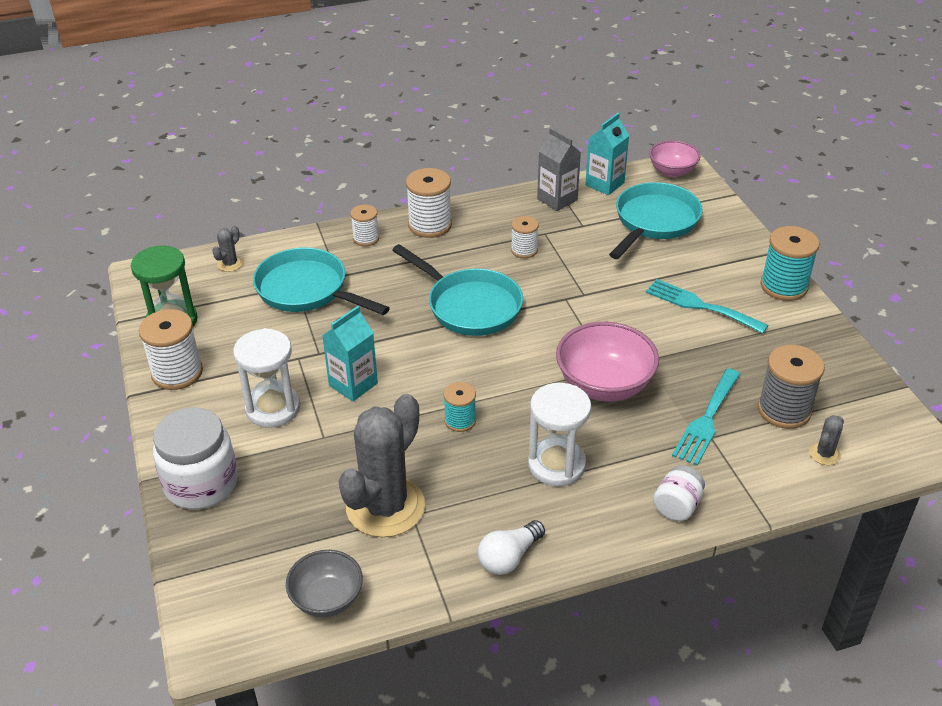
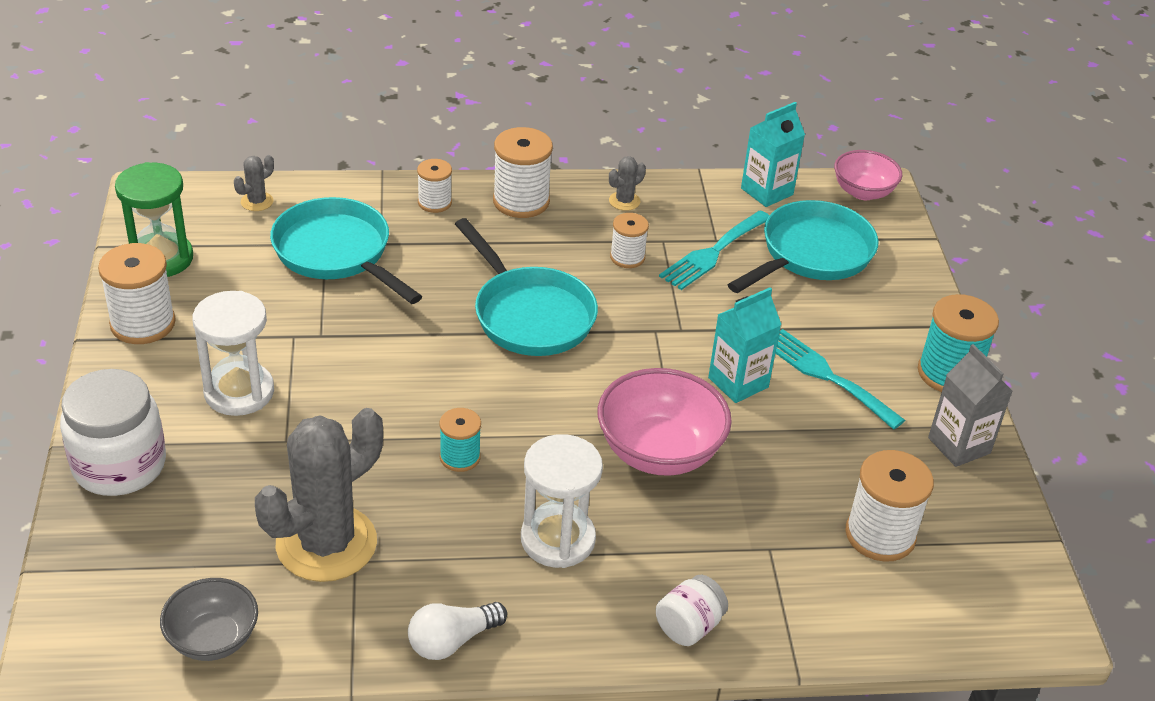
camera: 10 degrees right, 0 degrees up
(353, 384) = (347, 383): turquoise carton -> turquoise carton (738, 382)
(557, 199) = (696, 200): grey carton -> grey carton (959, 445)
(706, 420) = (773, 525): turquoise fork -> turquoise fork (713, 253)
(784, 410) = (880, 535): grey spool -> white spool
(824, 454) = (909, 603): grey cactus -> grey cactus (624, 201)

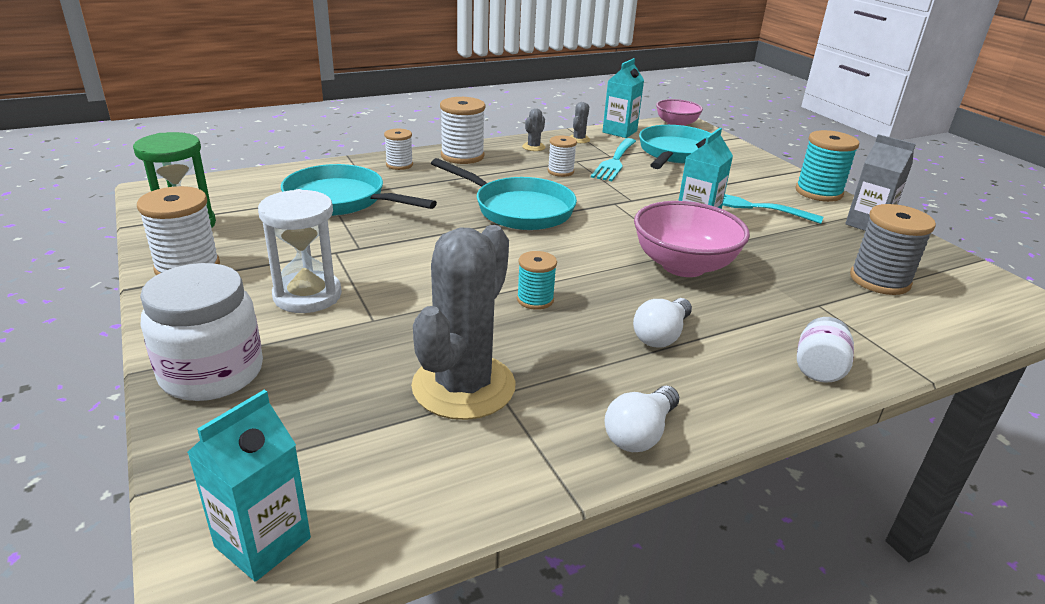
camera: 20 degrees left, 10 degrees down
(99, 641) = (263, 542): none -> turquoise carton
(213, 639) = (399, 500): grey bowl -> none
(257, 201) = (255, 183): grey cactus -> grey cactus (579, 139)
(557, 539) = (661, 335): white hourglass -> white light bulb
(880, 535) = (879, 280): white spool -> grey spool

